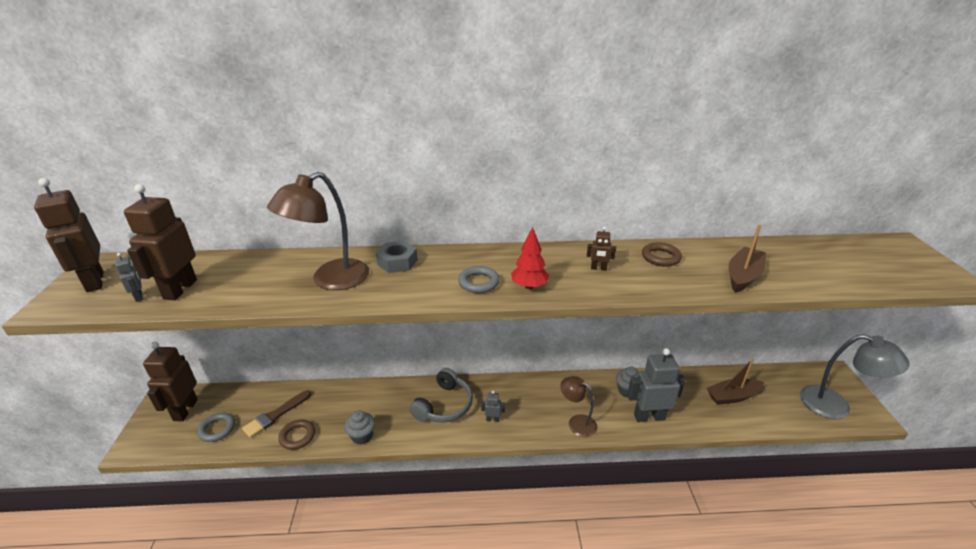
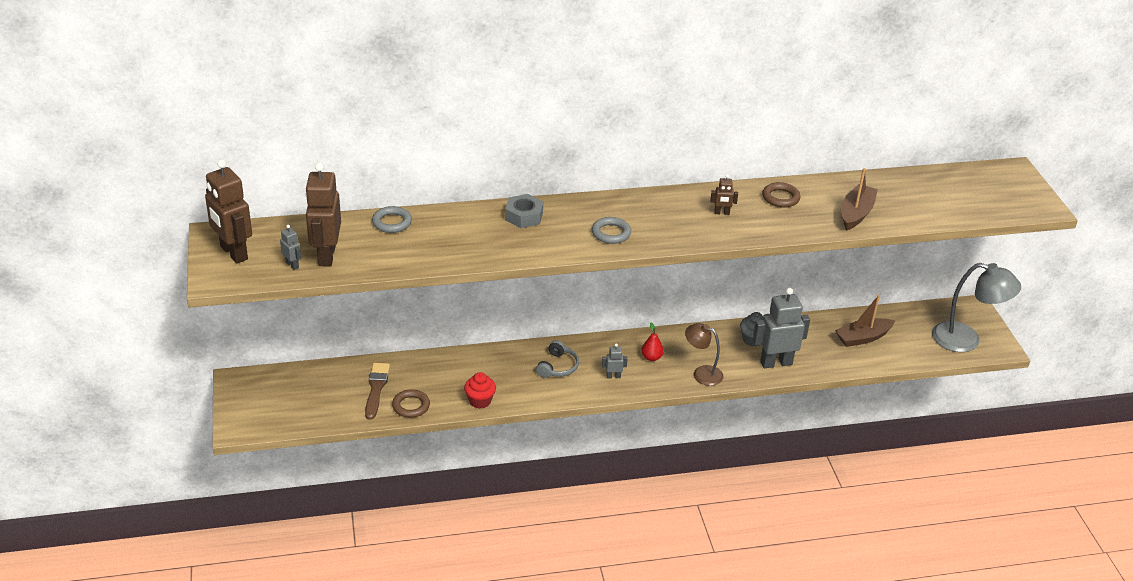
camera: 10 degrees left, 5 degrees up
(185, 410) = (271, 390): brown robot -> none
(217, 429) = (319, 405): grey ring -> grey ring (392, 222)
(275, 415) = (376, 388): brown brush -> brown brush turned 150 degrees clockwise
(330, 280) = (467, 238): brown lamp -> none
(362, 436) = (480, 401): grey cupcake -> red cupcake
(444, 405) = (557, 367): grey headphones -> grey headphones, size x0.66
(529, 286) = (659, 234): red tree -> none
(532, 402) = (651, 357): none -> red pear

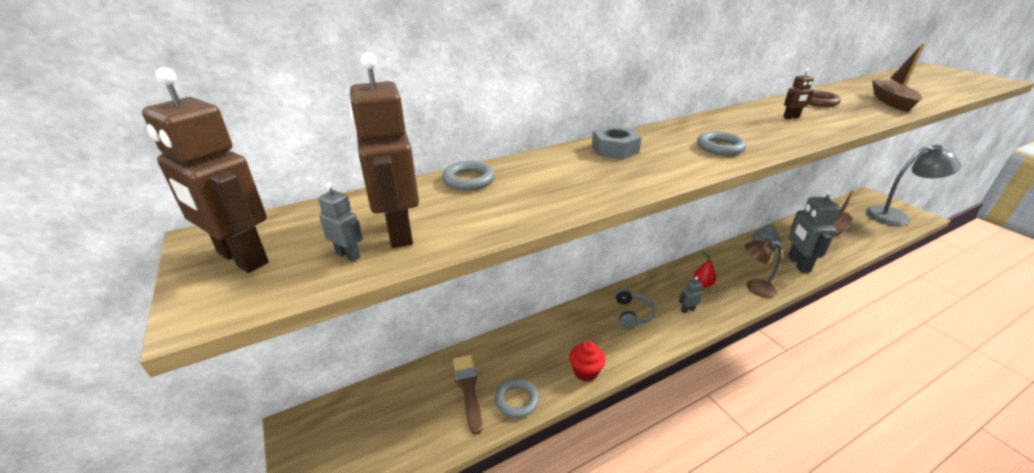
camera: 15 degrees left, 5 degrees down
(411, 406) = (517, 400): brown ring -> grey ring
(776, 363) = (798, 264): grey robot -> grey robot turned 60 degrees counterclockwise

